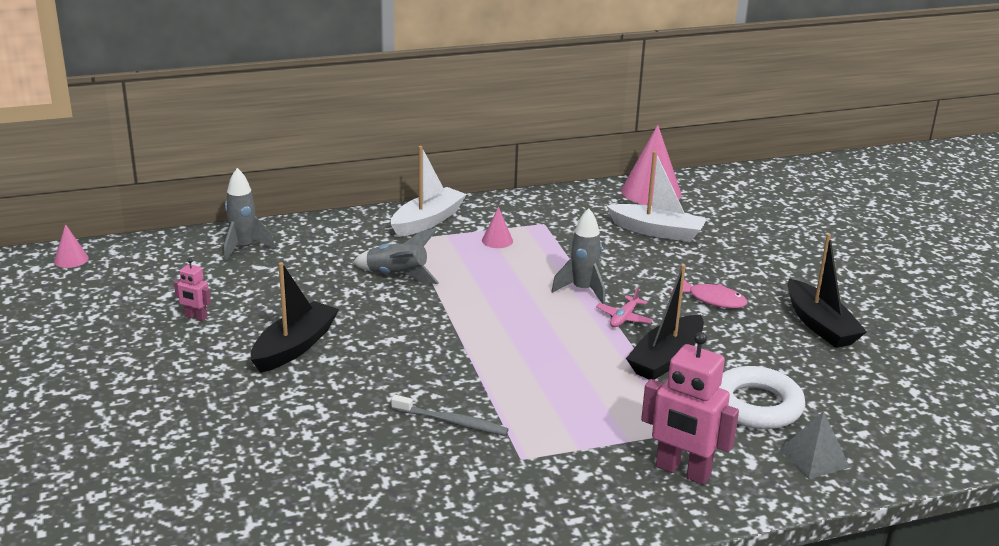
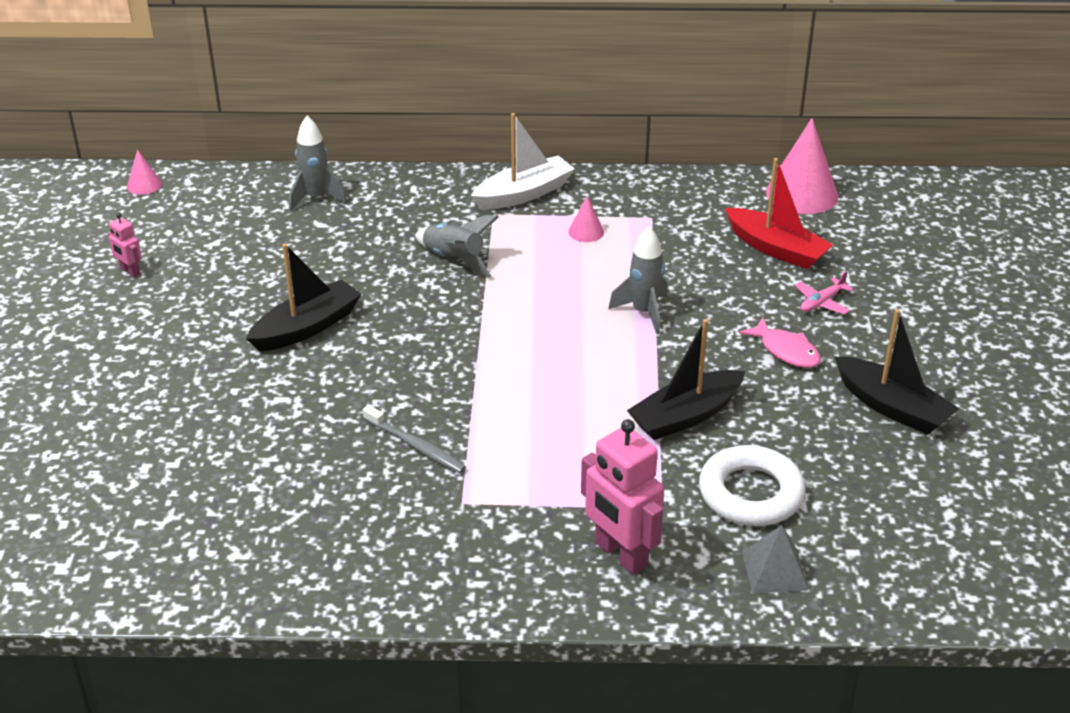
camera: 20 degrees right, 10 degrees up
(195, 317) = (229, 274): pink robot -> pink robot (130, 271)
(624, 318) = (669, 356): pink plane -> pink plane (821, 302)
(657, 231) = (776, 249): white boat -> red boat
(820, 325) = (892, 407): black boat -> black boat turned 45 degrees counterclockwise

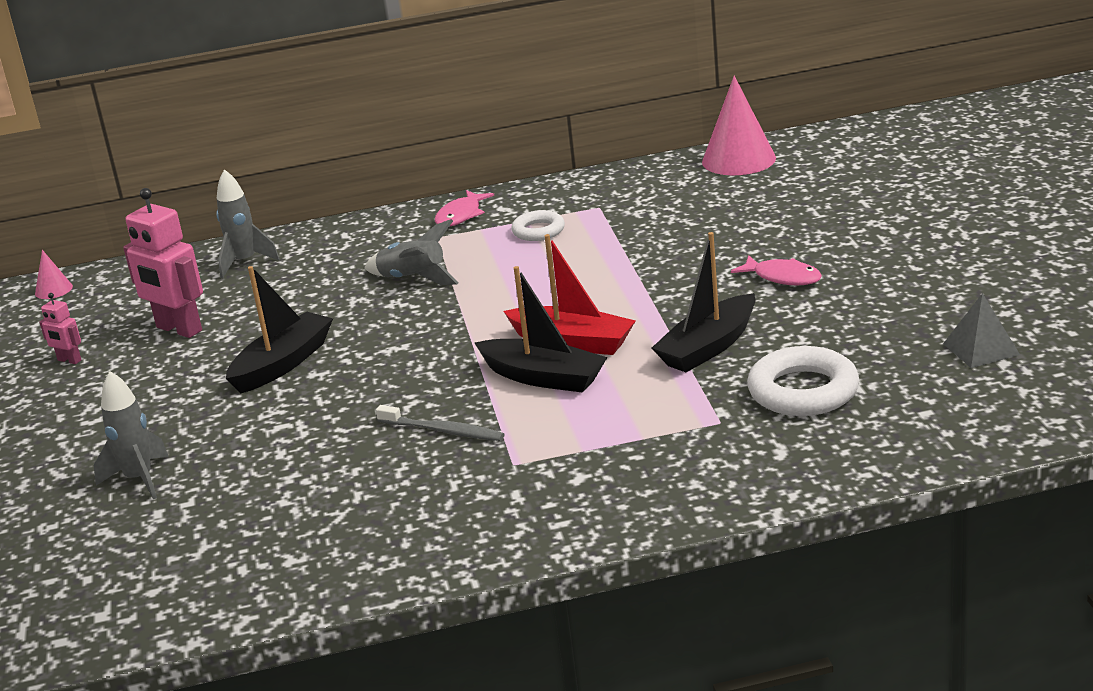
camera: 10 degrees left, 10 degrees down
(524, 194) = (461, 216): white boat -> pink fish
(586, 231) = (538, 231): pink cone -> white ring
(620, 554) = (696, 467): pink robot -> pink robot (178, 329)
(644, 312) = (627, 279): grey rocket -> grey rocket (139, 479)
(775, 570) = (857, 444): grey pyramid -> grey pyramid (981, 349)
(776, 249) = (734, 205): red boat -> red boat (572, 342)
(821, 302) = (799, 235): pink plane -> none
(892, 407) = (907, 297): black boat -> black boat (543, 377)

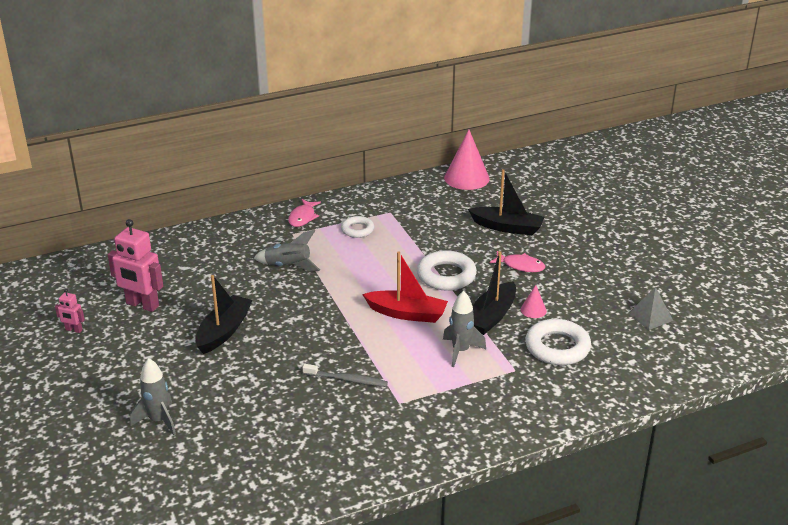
camera: 15 degrees left, 5 degrees up
(53, 290) = (40, 274): pink cone -> pink cone (533, 310)
(245, 262) = (169, 252): grey rocket -> grey rocket (460, 351)
(543, 377) = (397, 339): black boat -> black boat (507, 227)
(655, 291) = (446, 275): none -> white ring

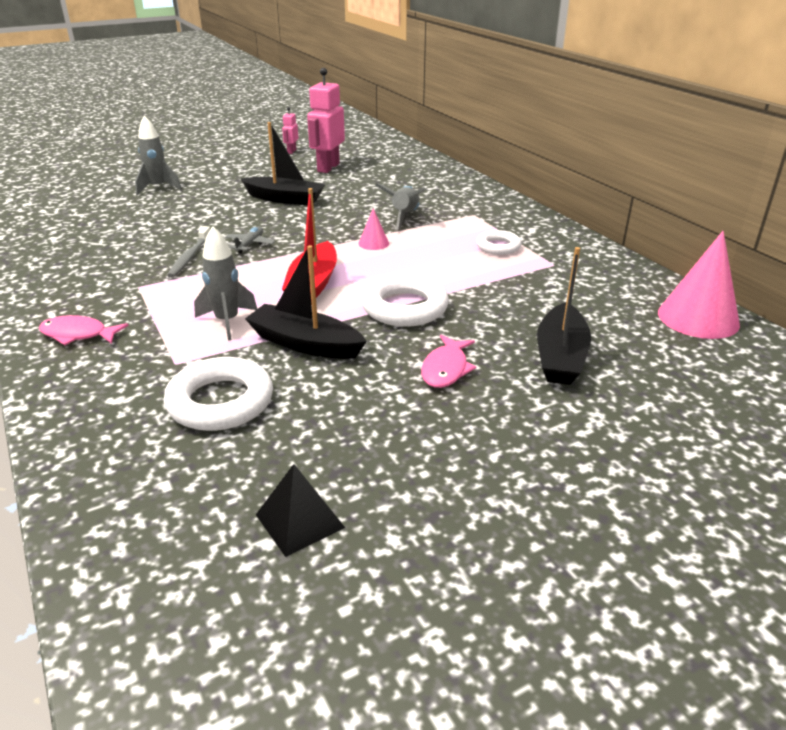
camera: 85 degrees right, 0 degrees up
(303, 217) = (511, 217): pink fish -> pink fish (78, 334)
(327, 347) = (250, 244): none -> grey plane
(533, 310) = (321, 380): pink cone -> pink cone (373, 243)
(650, 316) = (300, 521): grey pyramid -> black pyramid

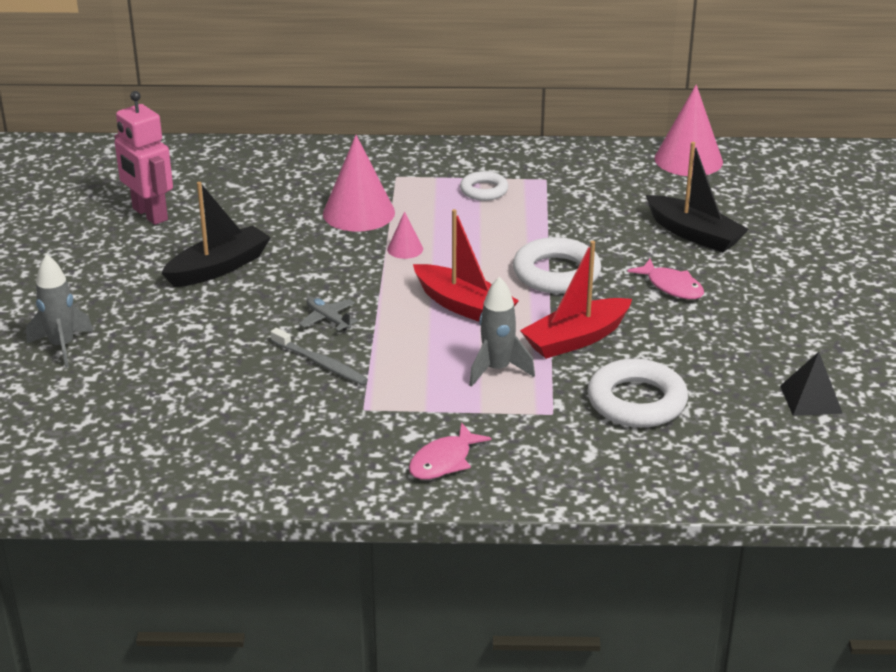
camera: 60 degrees left, 0 degrees up
(291, 151) = (52, 222): pink robot -> none
(305, 344) = (576, 339): black boat -> red boat
(405, 217) = (358, 213): grey rocket -> pink cone

